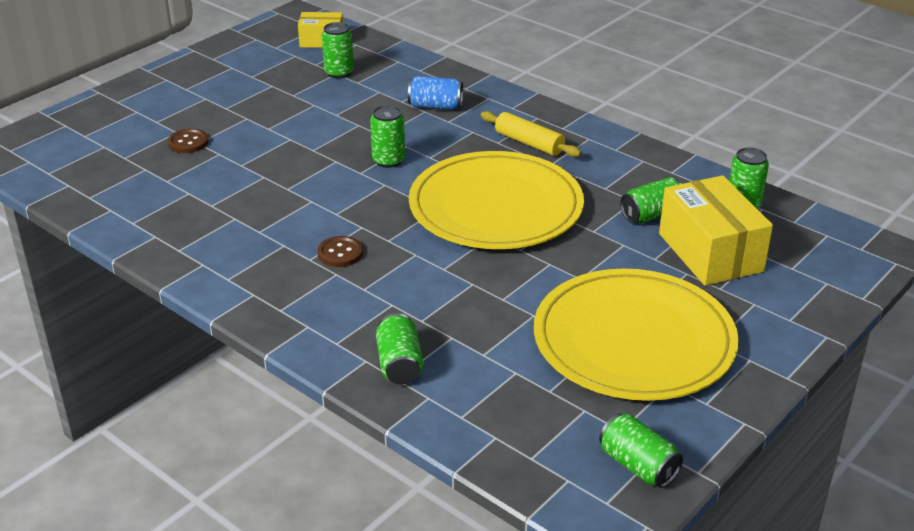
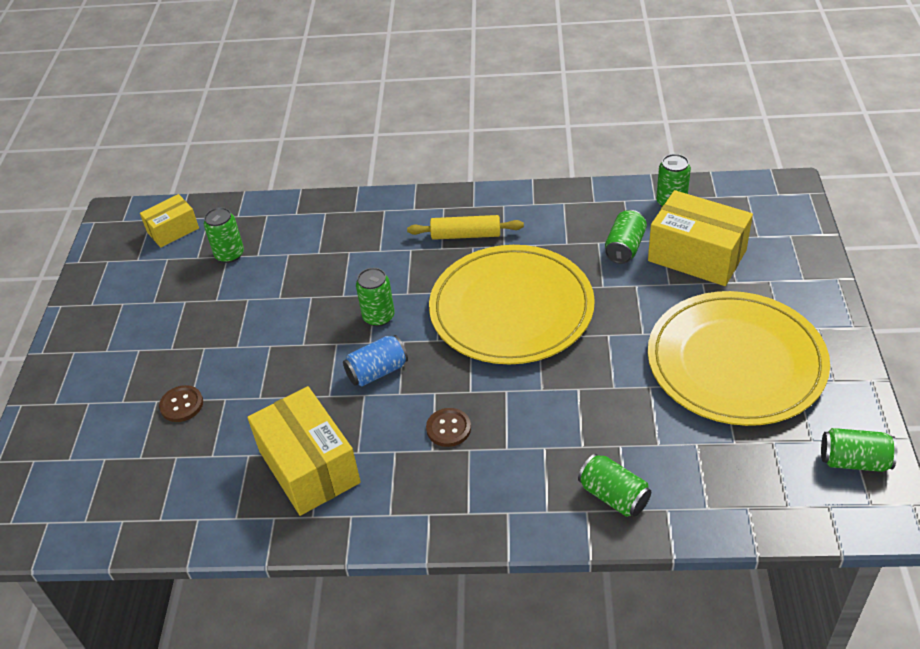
camera: 35 degrees left, 10 degrees up
(216, 221) = (309, 467): none -> yellow box
(435, 106) = (352, 242): blue can -> blue can (377, 372)

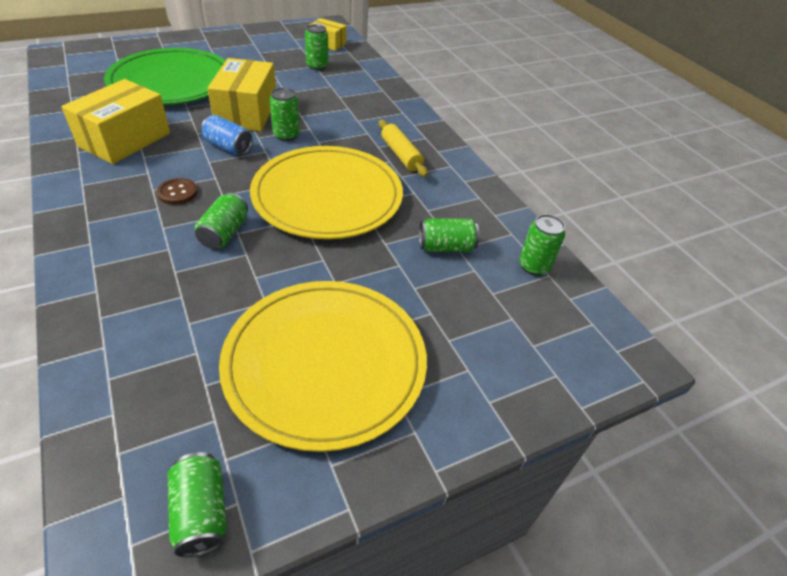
camera: 55 degrees right, 0 degrees up
(181, 405) = (171, 81): brown button -> green plate
(614, 496) = (116, 305): green can -> green can (224, 233)
(697, 255) = (468, 301): yellow box -> yellow box (246, 112)

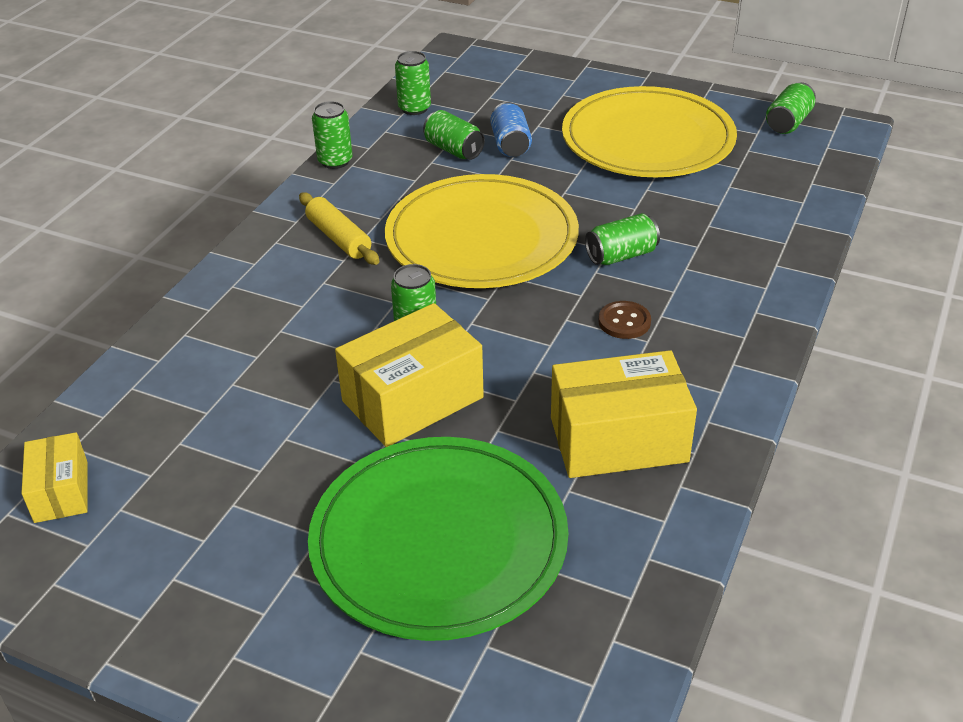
camera: 125 degrees left, 5 degrees down
(228, 147) = (505, 353): blue can -> blue can (510, 144)
(317, 66) = (178, 440): green can -> green can (335, 161)
(401, 155) = (339, 238): yellow rolling pin -> yellow rolling pin turned 60 degrees counterclockwise

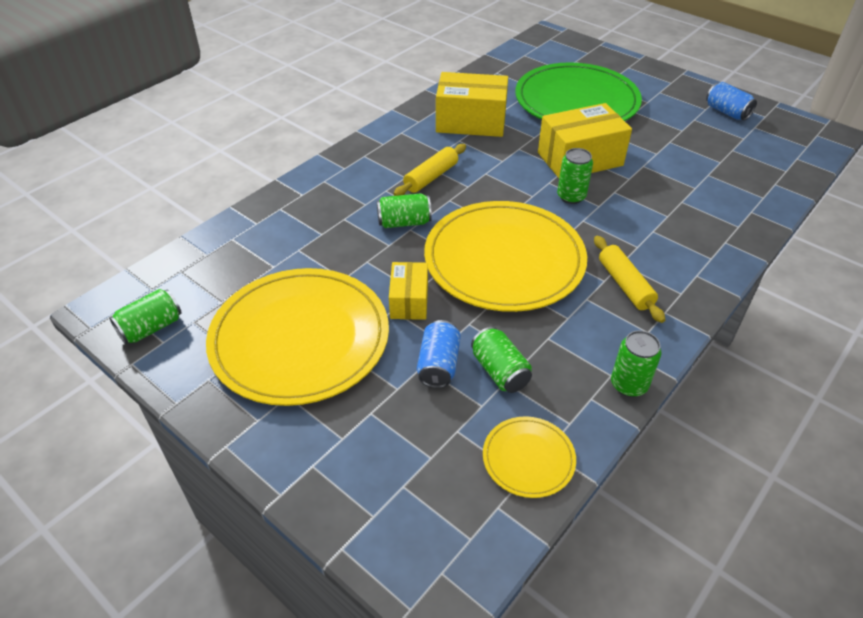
camera: 165 degrees left, 5 degrees up
(61, 491) = (781, 150): yellow box -> yellow box (409, 301)
(131, 577) = (726, 112): none -> blue can
(414, 108) = (528, 458): green can -> yellow plate
(624, 322) = (431, 177): brown button -> yellow rolling pin

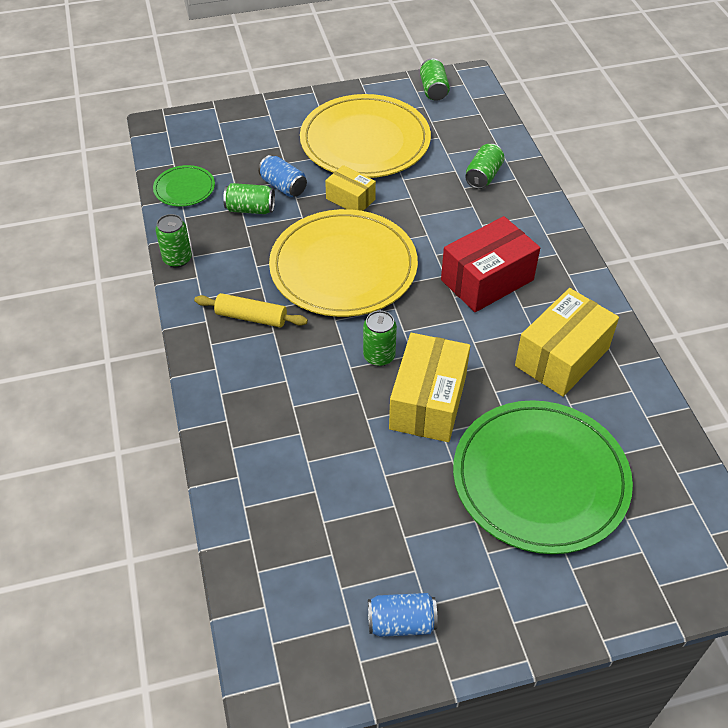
camera: 125 degrees right, 5 degrees up
(404, 222) = (438, 235): green can -> green can (483, 176)
(431, 177) = (487, 280): yellow rolling pin -> red box
(528, 458) = (184, 188): yellow plate -> green plate

